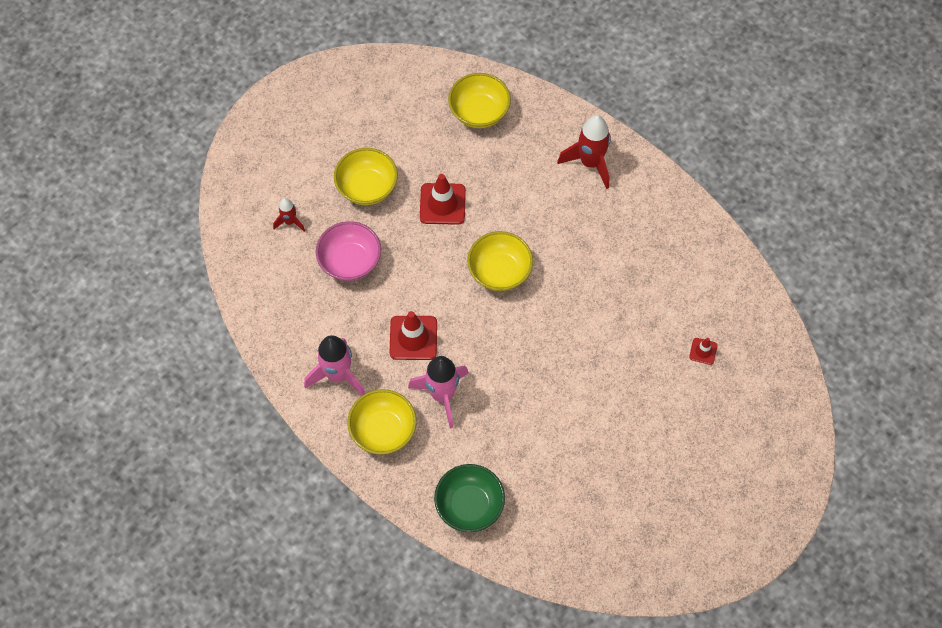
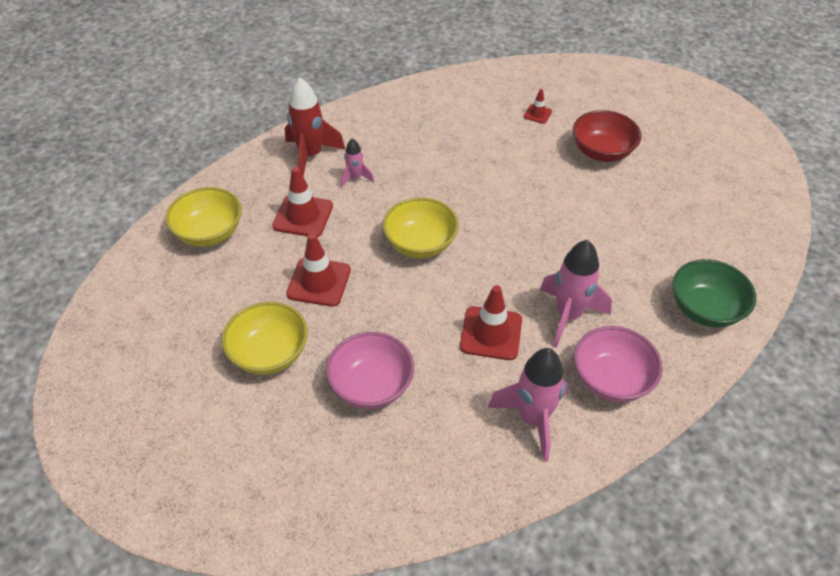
camera: 80 degrees left, 15 degrees down
(290, 222) = (291, 450): red rocket -> none
(383, 430) = (611, 379): yellow bowl -> pink bowl
(513, 175) = (303, 216): none -> red traffic cone
(569, 205) = (355, 178): none -> pink rocket
(658, 415) = (602, 152): none -> red bowl

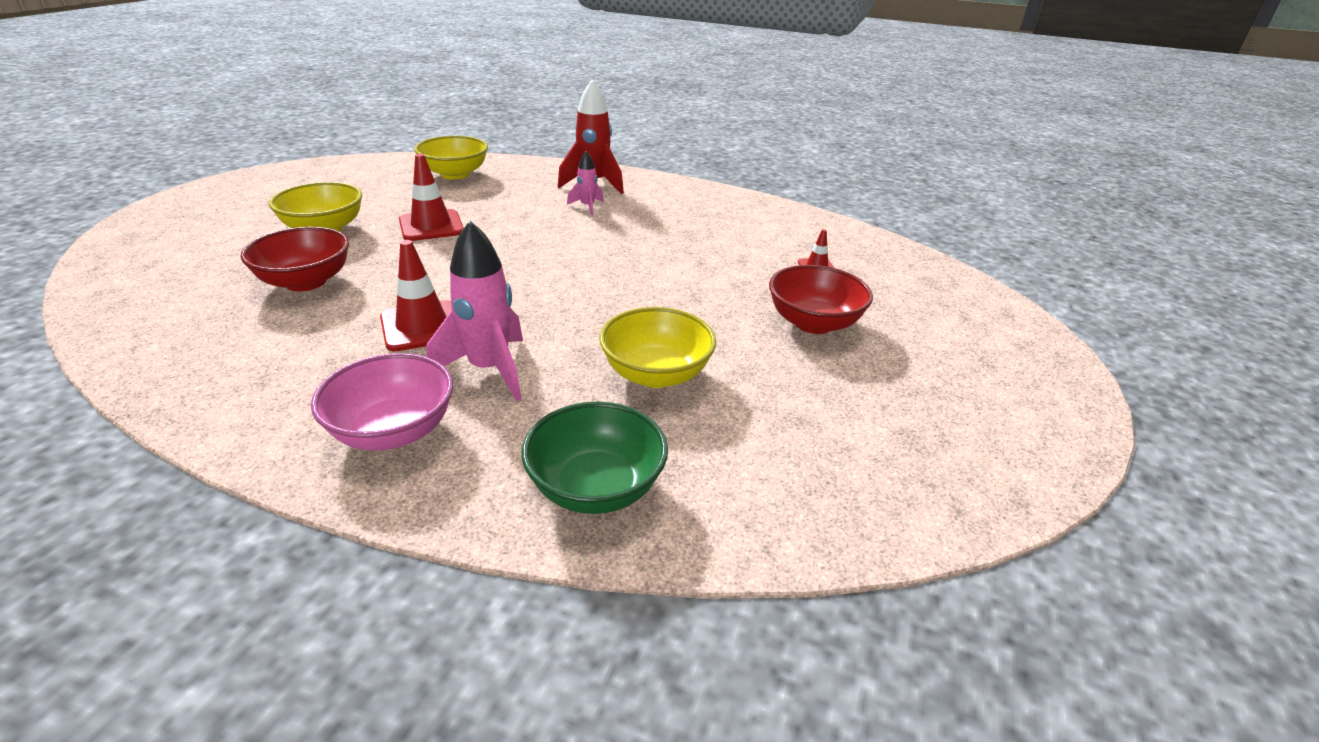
camera: 55 degrees right, 15 degrees down
(303, 216) = (511, 199): red traffic cone -> none
(371, 386) = (306, 282): pink bowl -> red bowl
(420, 244) = (527, 256): yellow bowl -> yellow bowl (656, 374)
(532, 419) = (295, 387): pink rocket -> none

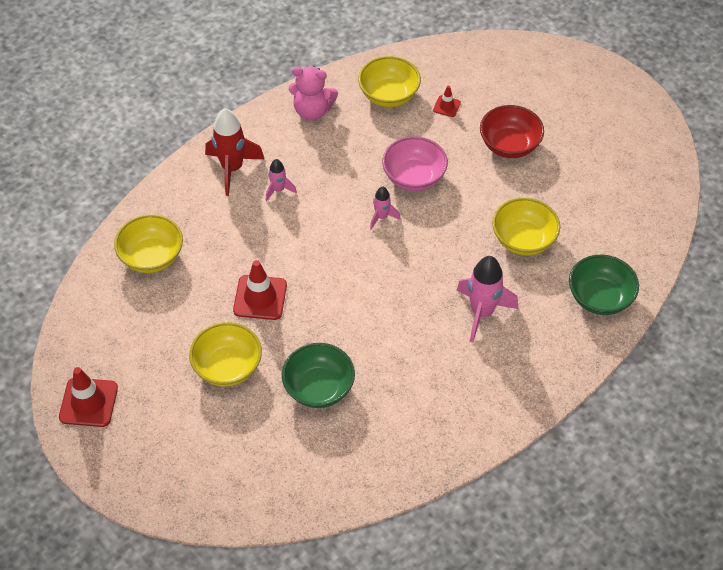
camera: 60 degrees left, 20 degrees up
(306, 282) = (319, 388): red bowl -> green bowl
(393, 431) = (519, 367): pink bowl -> pink bowl (414, 177)
(422, 326) = (416, 334): red traffic cone -> red traffic cone (88, 402)
(600, 265) = (381, 217): none -> pink rocket
(710, 202) = (312, 111): none -> pink teddy bear
(784, 232) = (389, 95): none -> yellow bowl

